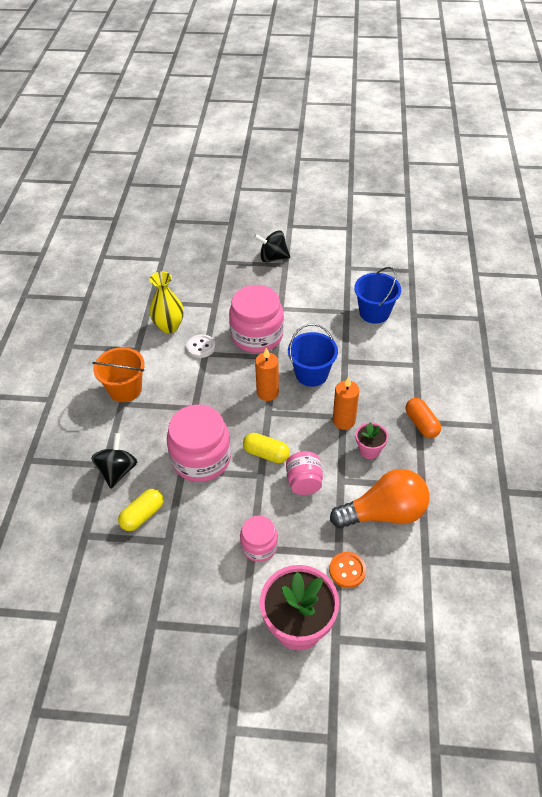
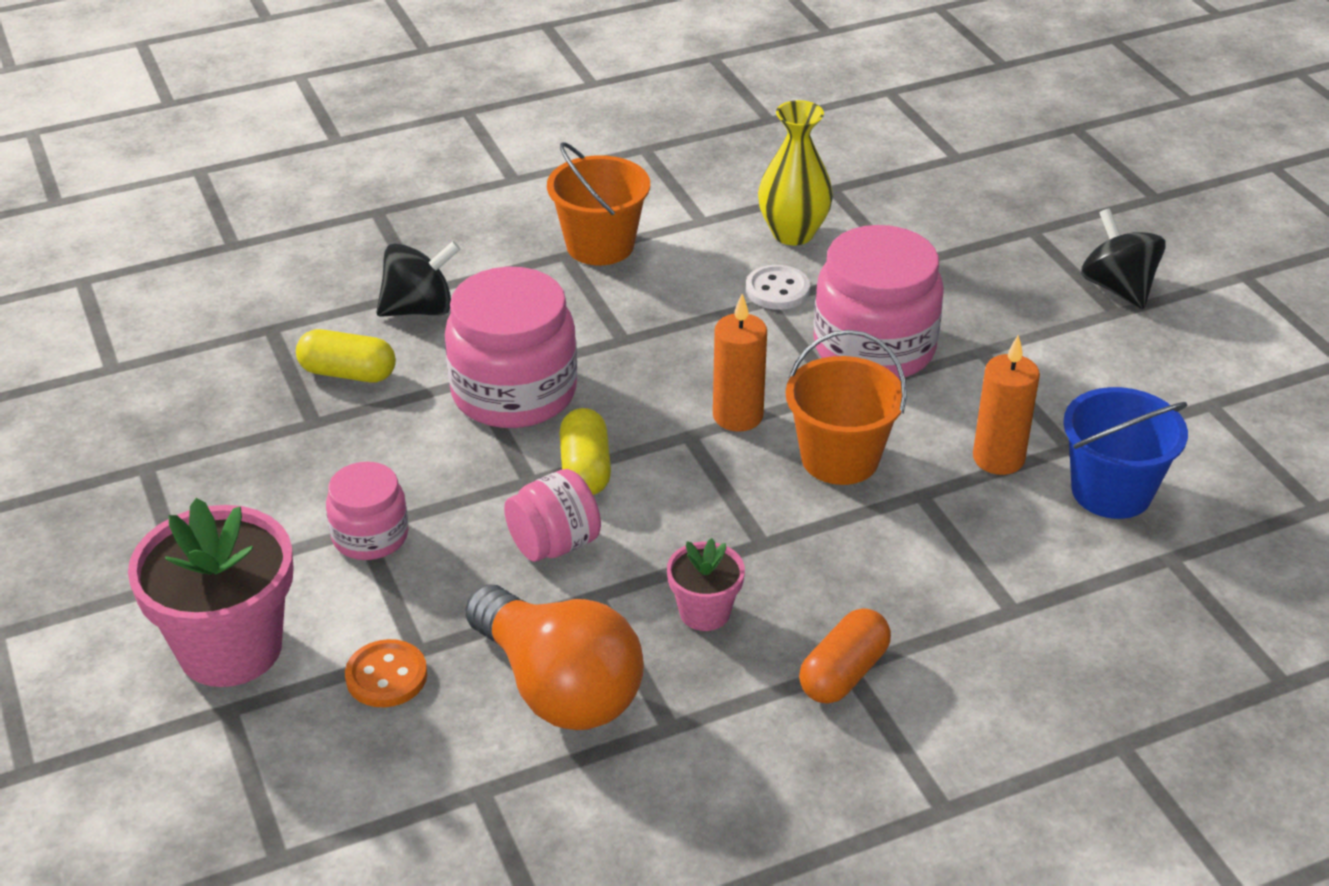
camera: 60 degrees right, 10 degrees down
(311, 374) = (840, 458): blue bucket -> orange bucket
(344, 421) = (753, 548): orange candle -> orange candle (998, 458)

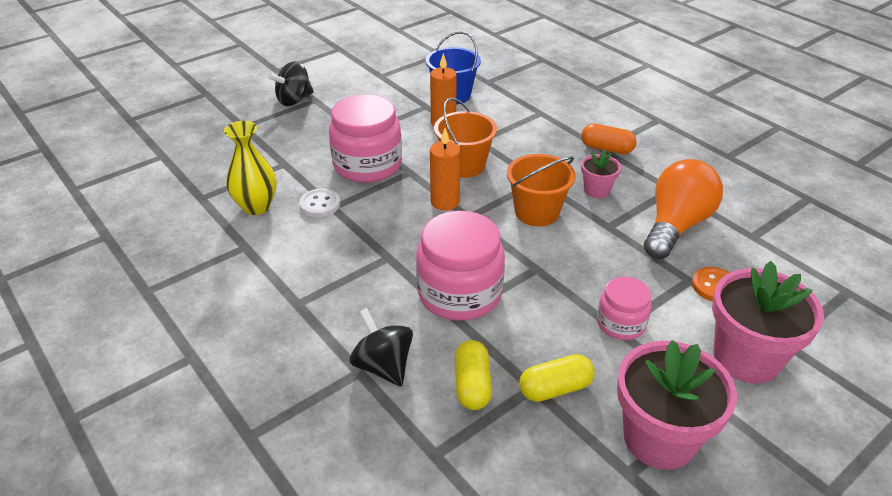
camera: 105 degrees left, 0 degrees up
(170, 508) = (659, 438): none -> pink flower pot
(554, 544) = (581, 247): pink jar -> none
(585, 469) = (516, 248): yellow capsule -> yellow capsule (555, 388)
(600, 245) = (283, 288): orange bucket -> orange bucket (537, 212)

